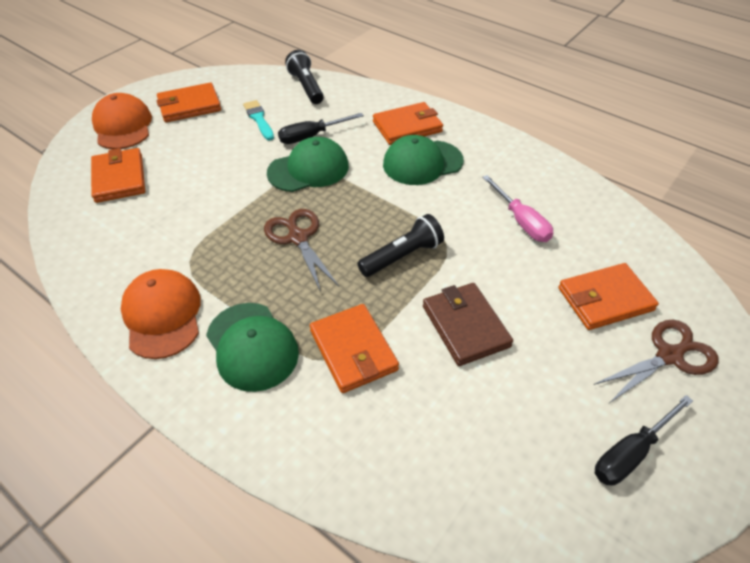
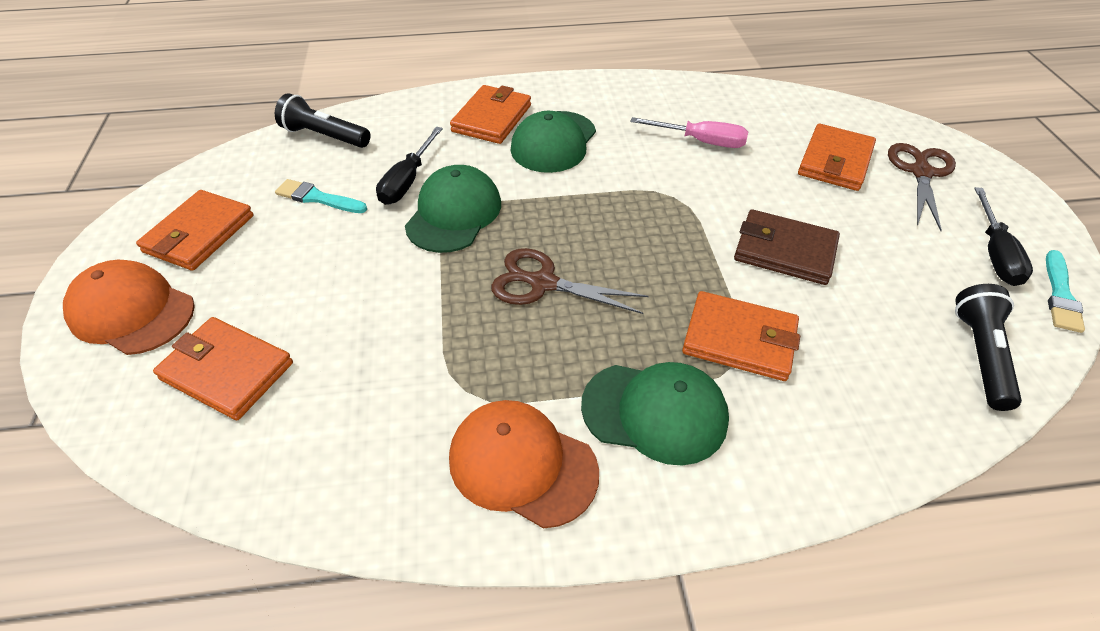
camera: 45 degrees left, 0 degrees up
(402, 256) = (657, 232): black flashlight -> black flashlight (980, 355)
(637, 522) = (1060, 295): none -> turquoise brush

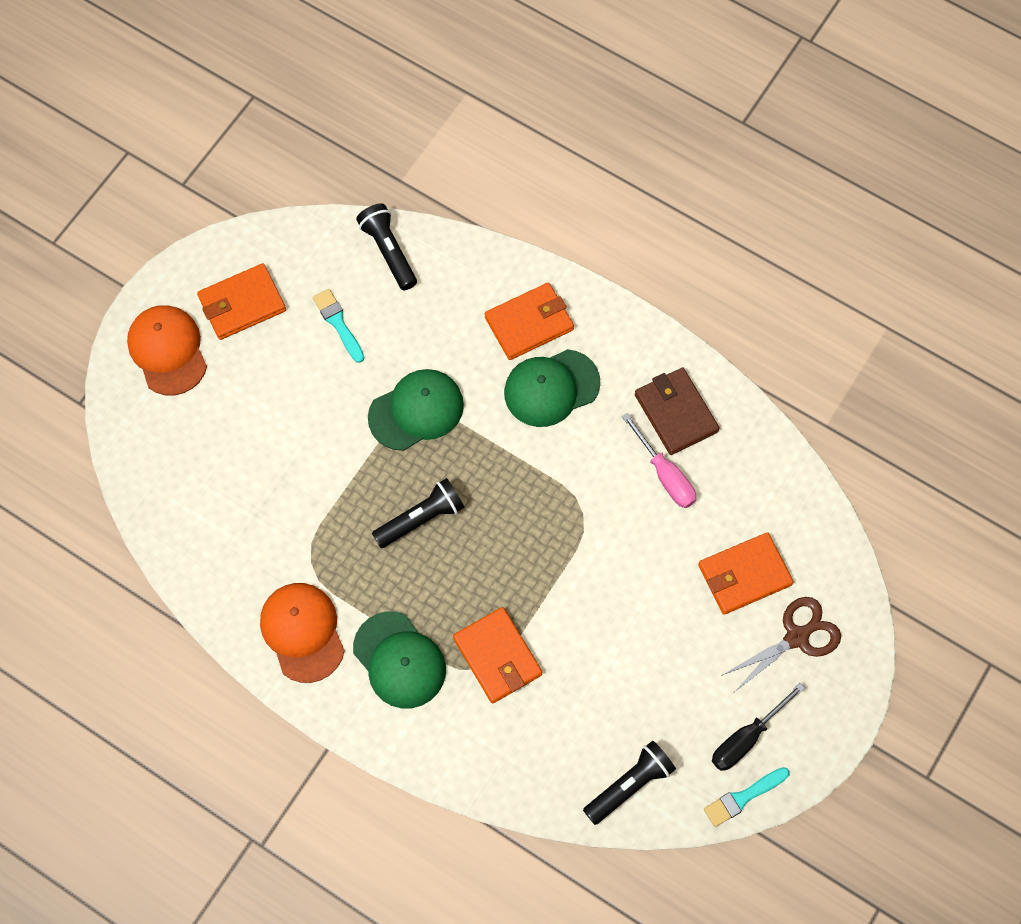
camera: 40 degrees right, 20 degrees up
(227, 371) = (194, 444): orange wallet -> none
(407, 181) = (411, 351): black screwdriver -> none
(542, 283) = (421, 518): brown scissors -> black flashlight
(784, 251) = (604, 619): brown wallet -> brown wallet (676, 413)

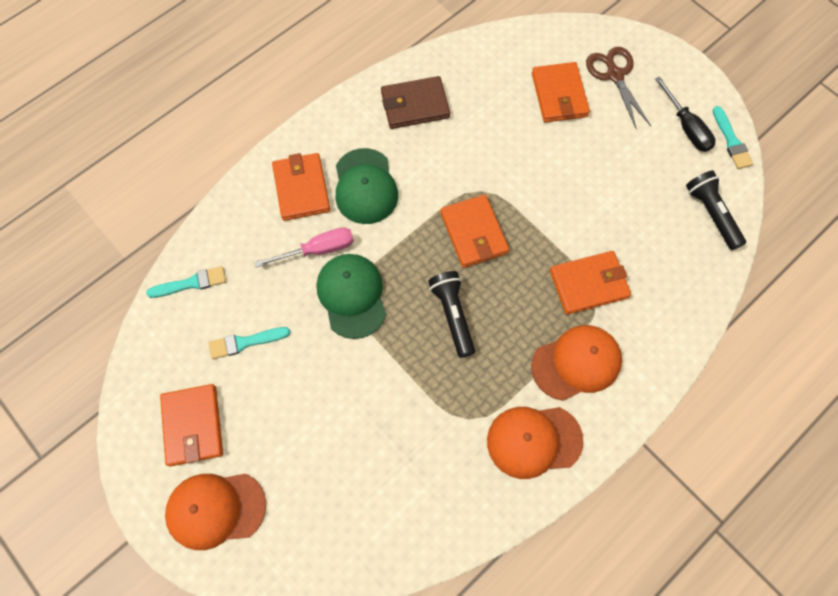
camera: 75 degrees left, 0 degrees up
(388, 251) = (191, 283): black flashlight -> turquoise brush
(399, 660) = (576, 363): green cap -> orange cap
(526, 518) = (474, 233): none -> orange wallet
(665, 474) = (464, 125): pink screwdriver -> pink screwdriver (318, 250)

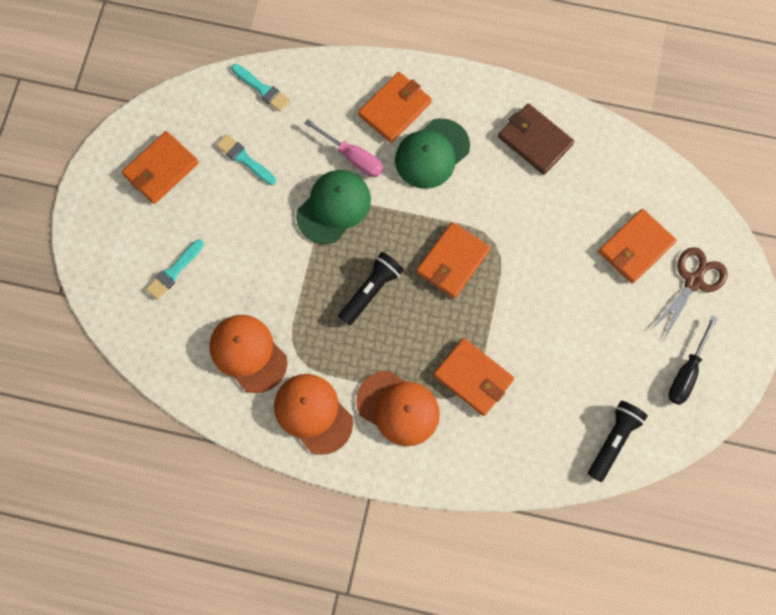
camera: 55 degrees right, 5 degrees up
(216, 509) = (115, 227): orange cap -> orange cap (248, 353)
(731, 141) = (702, 418): turquoise brush -> turquoise brush (174, 271)

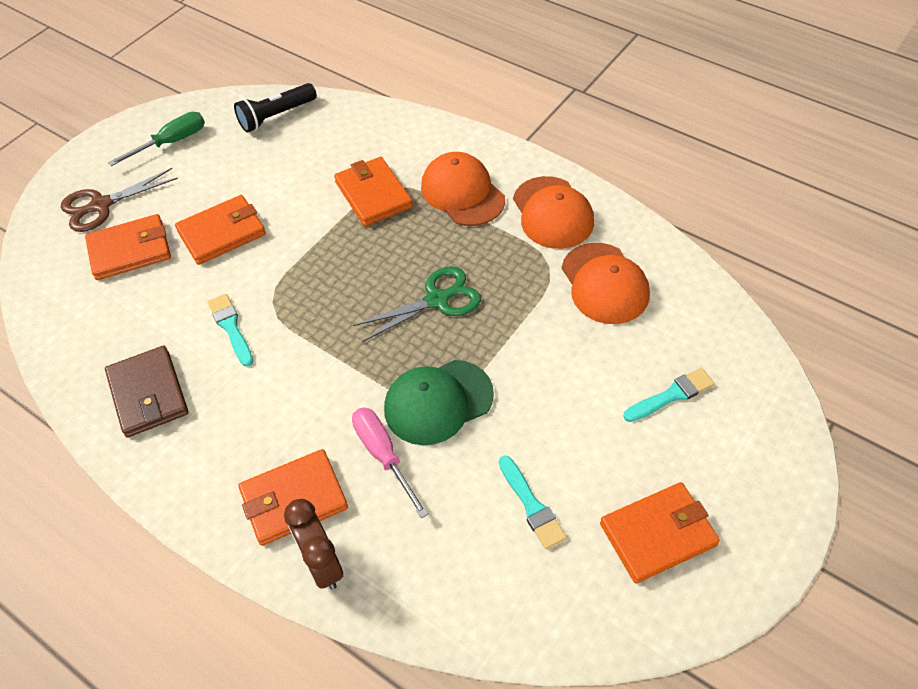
camera: 155 degrees left, 20 degrees down
(262, 89) = (467, 603): turquoise brush -> turquoise brush (231, 327)
(357, 79) = (322, 564): none -> brown clock
(371, 291) = (437, 300): black flashlight -> green scissors
(432, 154) = (281, 423): green cap -> none
(452, 261) = (330, 299): orange wallet -> orange wallet (222, 233)
(686, 372) = (171, 142): black screwdriver -> green screwdriver

